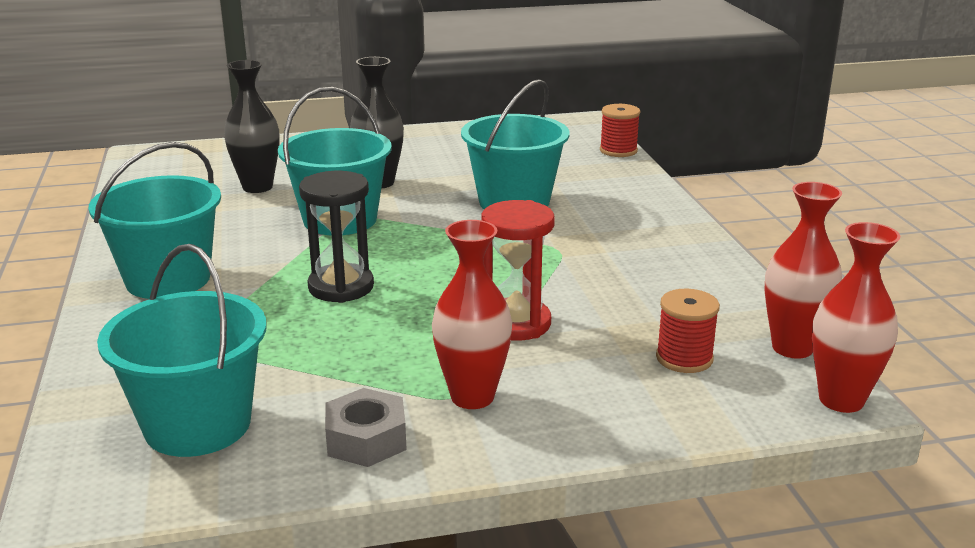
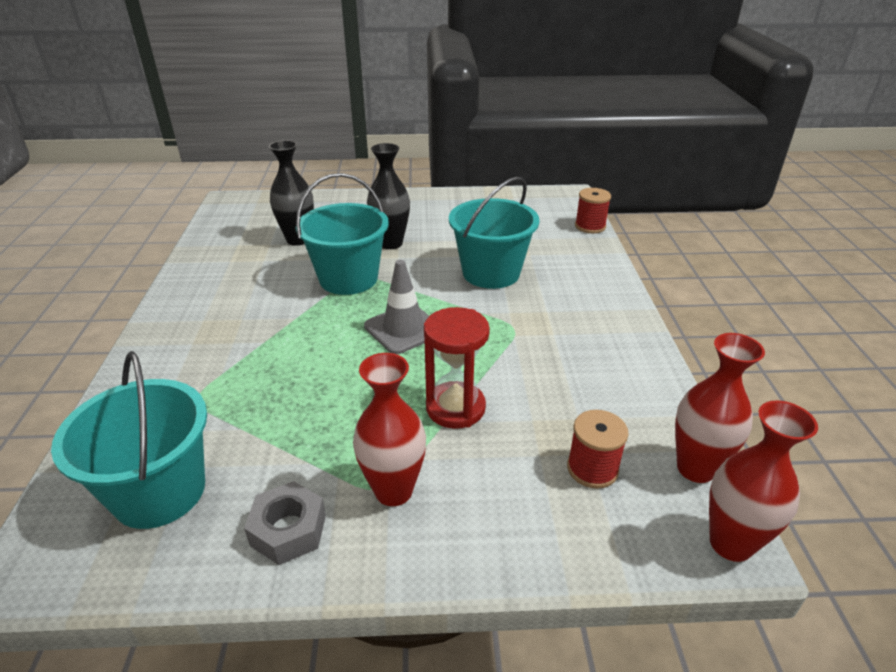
camera: 10 degrees right, 10 degrees up
(168, 279) = (198, 327): turquoise bucket -> none
(341, 287) = (326, 350): black hourglass -> none
(428, 261) = (403, 329): none -> grey traffic cone

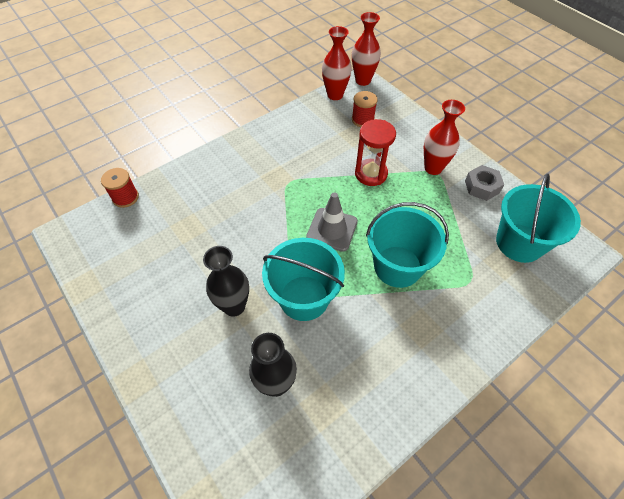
camera: 125 degrees left, 20 degrees up
(491, 273) = (235, 221): turquoise bucket -> turquoise bucket (397, 266)

